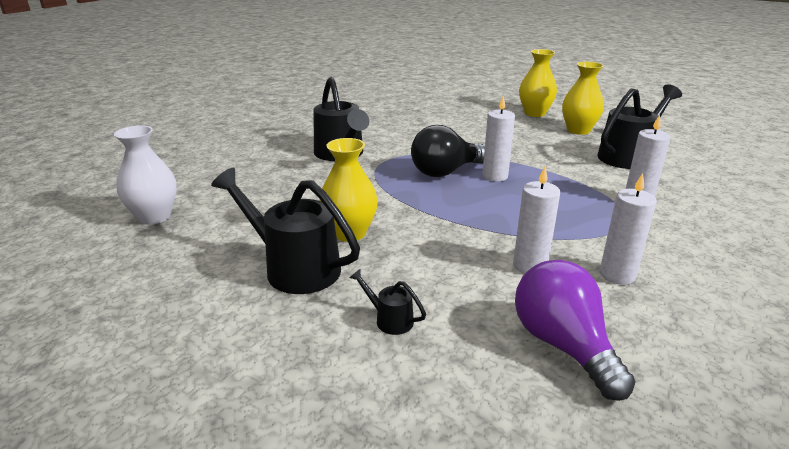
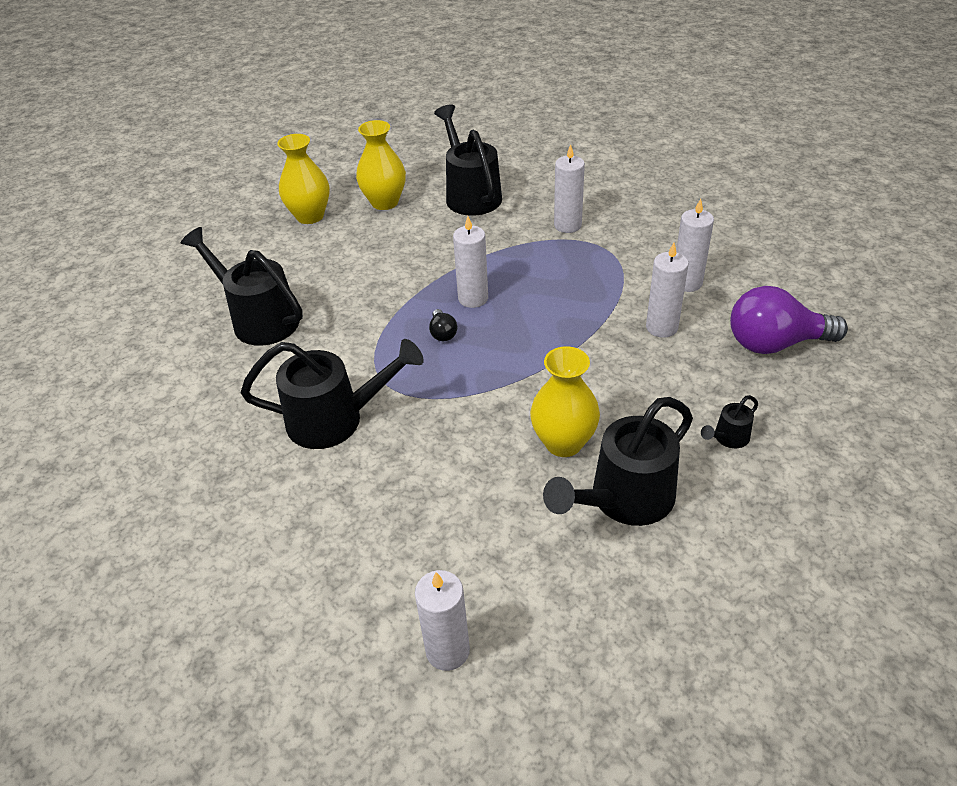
camera: 70 degrees left, 15 degrees up
(154, 217) = (447, 650): white vase -> white candle
(419, 119) = (258, 318): none -> black watering can
(446, 172) = (442, 333): black light bulb -> black light bulb, size x0.44

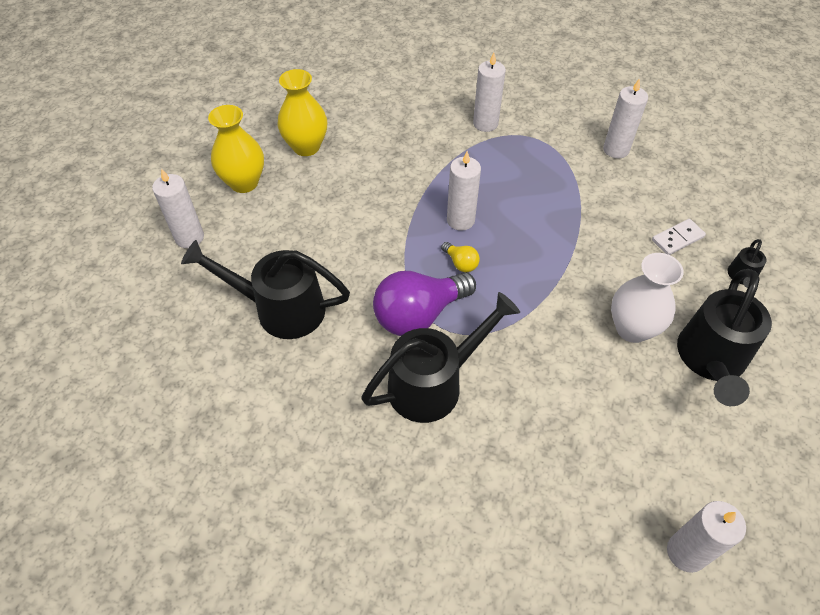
camera: 30 degrees left, 10 degrees up
(442, 333) = (460, 263): black light bulb -> yellow light bulb
(470, 194) = (379, 116): black watering can -> none
(563, 443) = (632, 329): yellow vase -> white vase
(661, 327) = (627, 196): white candle -> white candle (189, 237)
(685, 381) = (677, 239): none -> white domino
(775, 343) = (714, 183): purple light bulb -> purple light bulb (419, 315)

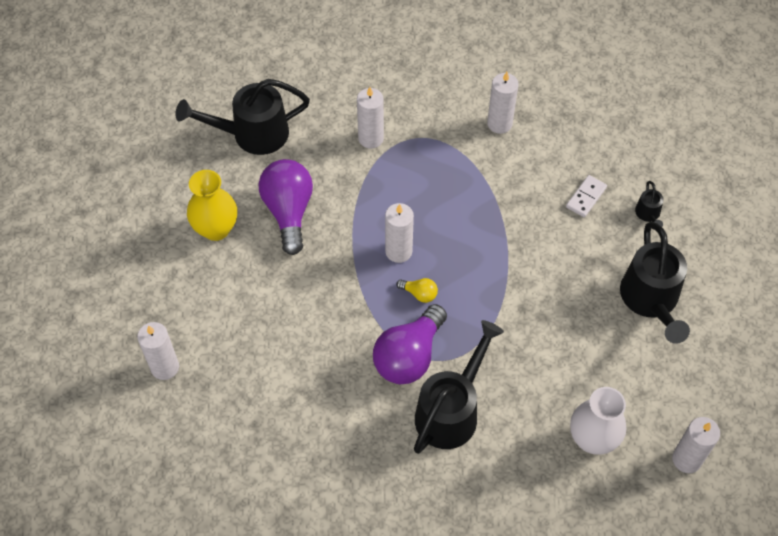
camera: 25 degrees left, 5 degrees up
(244, 183) = (180, 291): yellow vase -> none
(279, 308) = (289, 400): black watering can -> black watering can (251, 134)
(377, 155) = (288, 211): none -> purple light bulb
(632, 329) = (582, 297): white vase -> white vase (592, 439)

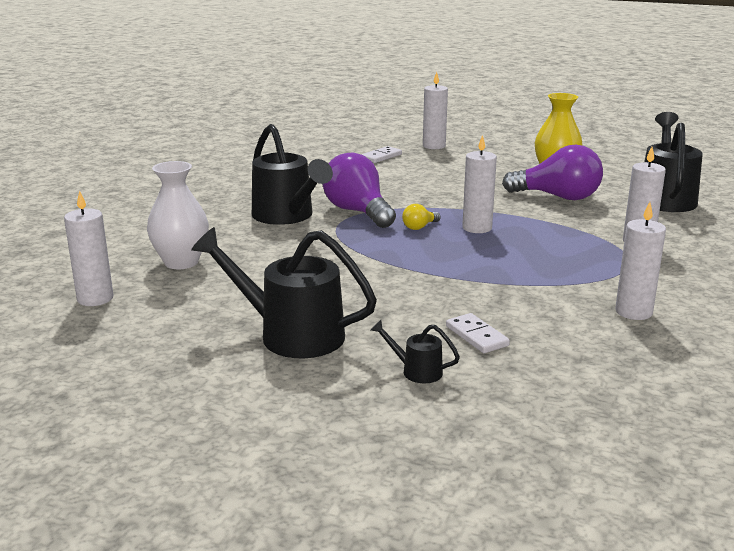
camera: 115 degrees right, 35 degrees down
(229, 406) = (381, 157): none -> white domino

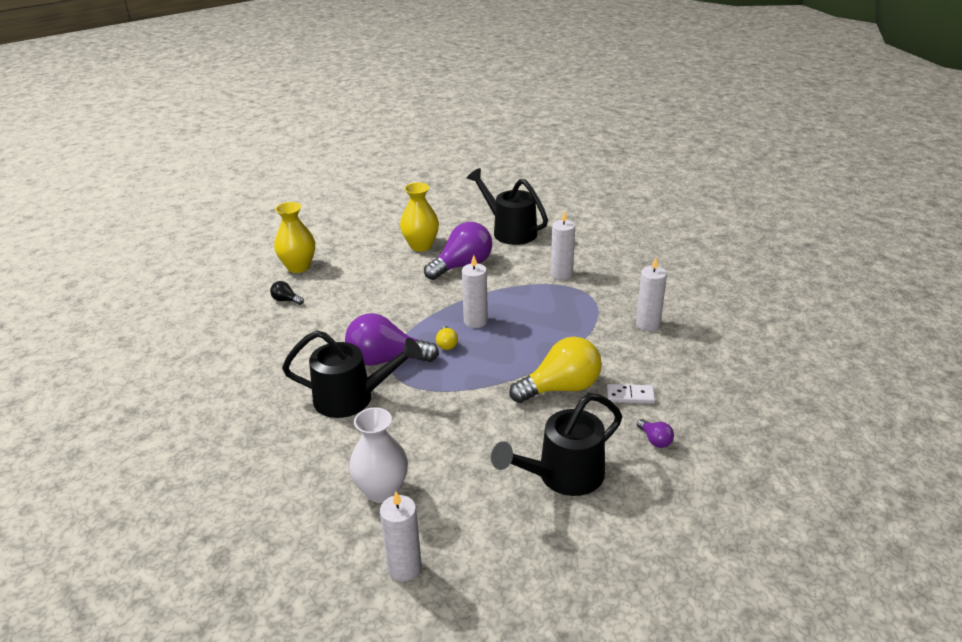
camera: 55 degrees left, 10 degrees up
(381, 157) = (286, 300): white domino -> black light bulb
(416, 371) = (655, 440): black watering can -> purple light bulb
(432, 296) = (561, 388): none -> yellow light bulb
(434, 146) = (298, 267): white candle -> yellow vase

